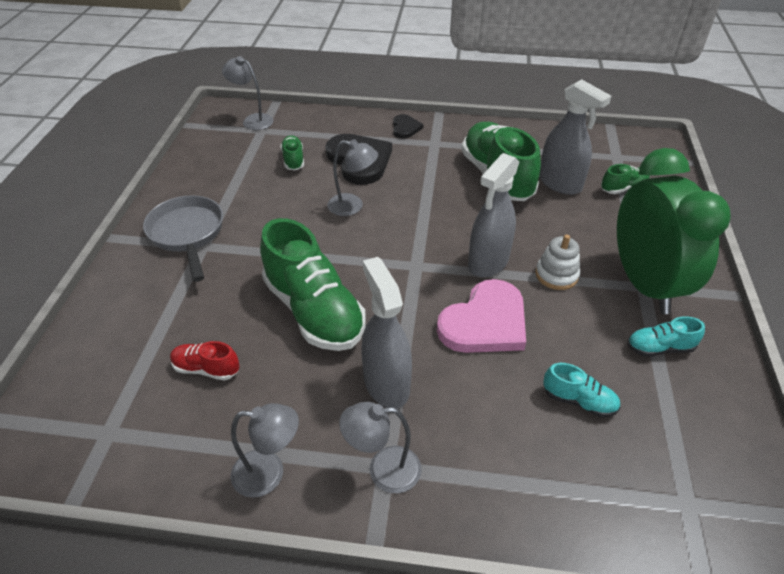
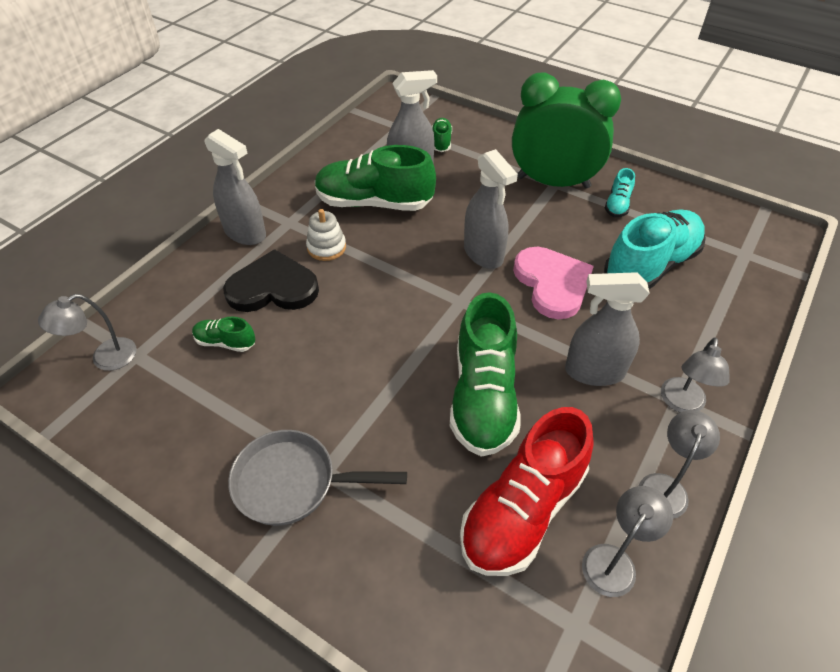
camera: 65 degrees left, 5 degrees up
(206, 369) = (522, 510): red shoe -> red shoe, size x2.18
(314, 311) = (483, 396): green shoe -> green shoe turned 105 degrees clockwise
(353, 206) = (346, 317): grey lamp -> grey lamp (614, 560)
(405, 128) = (245, 233): black heart -> grey spray bottle
(556, 275) = (520, 221): white stacking toy -> white stacking toy (326, 247)
(579, 401) = (650, 266): turquoise shoe -> turquoise shoe, size x2.18

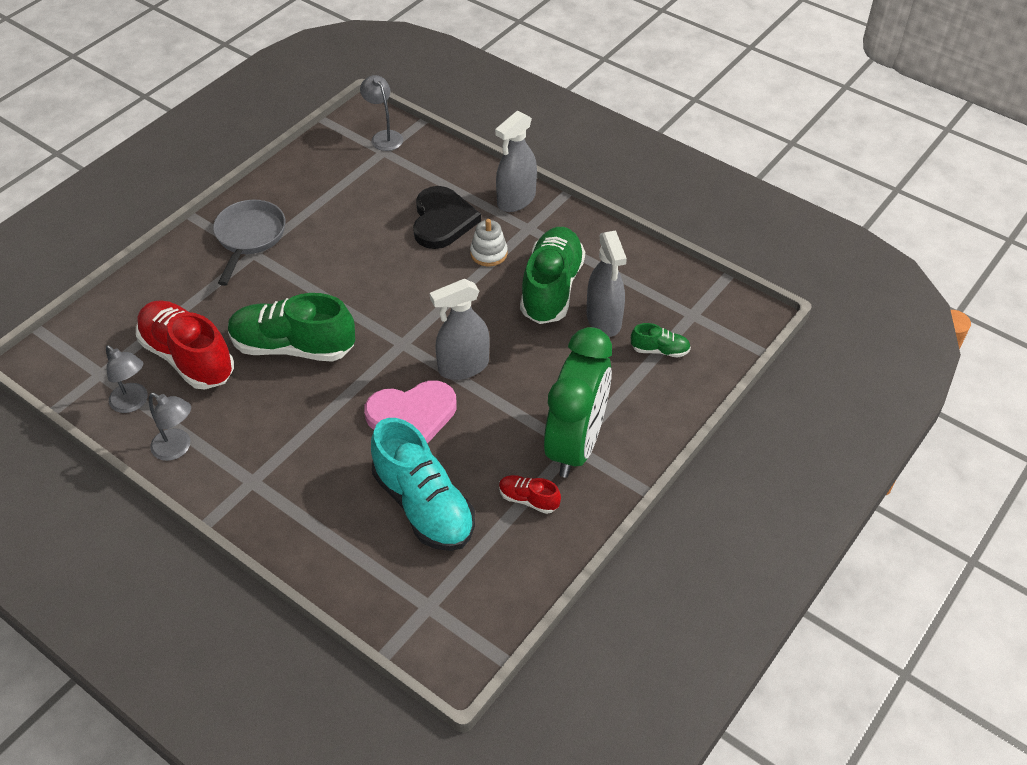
camera: 95 degrees right, 0 degrees up
(225, 342) = (386, 196): green shoe -> none
(594, 371) = (299, 426): grey spray bottle -> none
(617, 205) = (528, 499): turquoise shoe -> red shoe
(681, 404) = (248, 482): grey lamp -> none

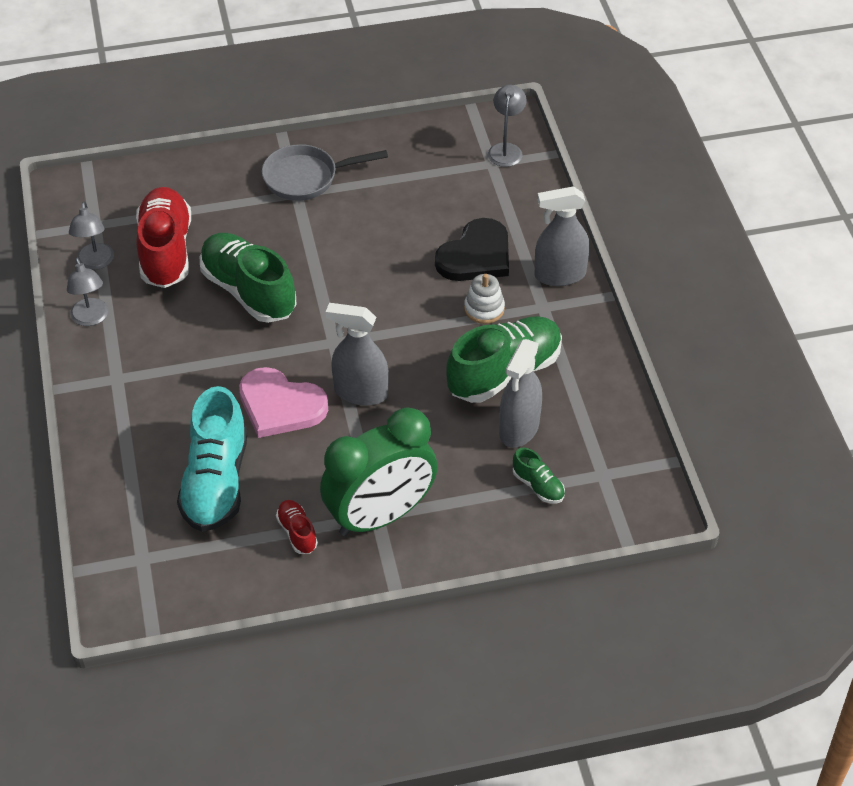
camera: 40 degrees right, 0 degrees up
(249, 237) = (306, 178): grey pan -> grey pan turned 150 degrees counterclockwise

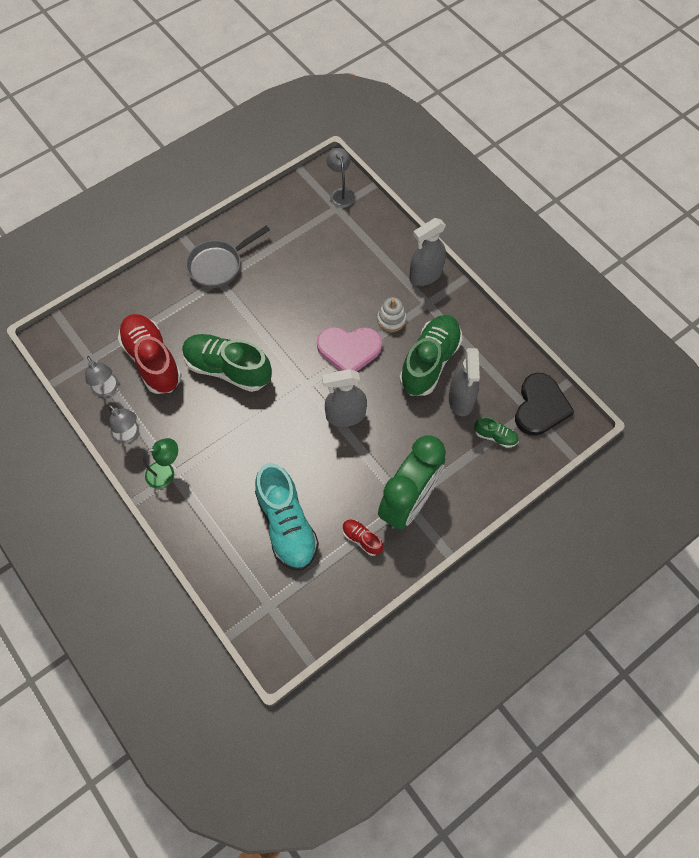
camera: 25 degrees left, 15 degrees up
(109, 373) = (166, 472): none -> green lamp
(280, 405) = (298, 448): pink heart -> pink heart (349, 350)
(476, 255) = (364, 281): black heart -> black heart (540, 406)

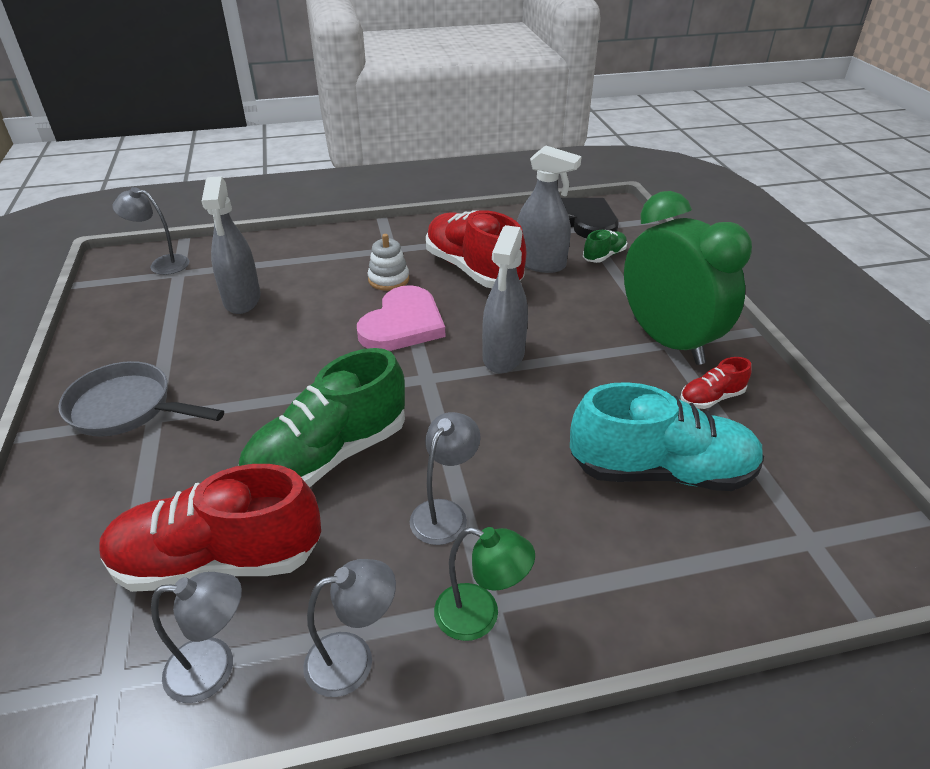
camera: 65 degrees left, 25 degrees down
(166, 472) = (480, 616): green lamp -> green lamp turned 105 degrees clockwise
(215, 435) = (444, 513): none -> grey lamp
(219, 265) = (128, 408): grey pan -> grey pan turned 120 degrees clockwise
(425, 275) = (351, 240): grey spray bottle -> grey spray bottle (242, 300)
(430, 362) = (473, 270): green shoe -> red shoe

